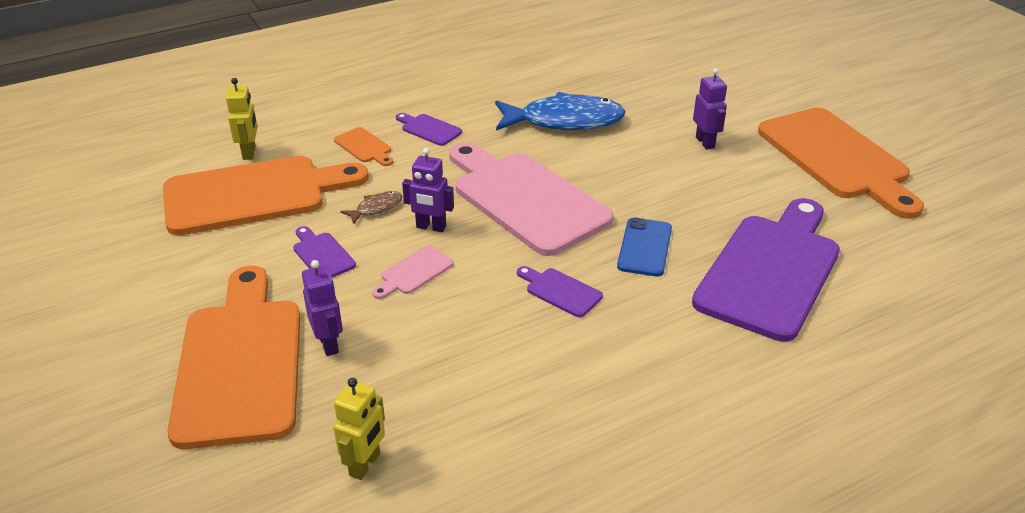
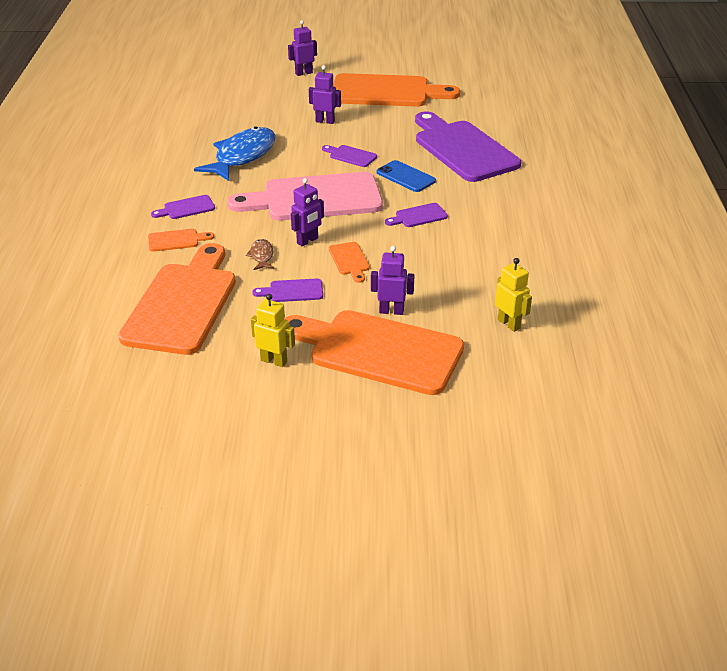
camera: 60 degrees left, 0 degrees up
(249, 153) = (119, 293): yellow robot -> yellow robot (274, 361)
(414, 272) = (350, 260): pink cutting board -> orange cutting board
(647, 189) = (351, 156): none -> purple cutting board
(797, 88) = (303, 73): none -> purple robot

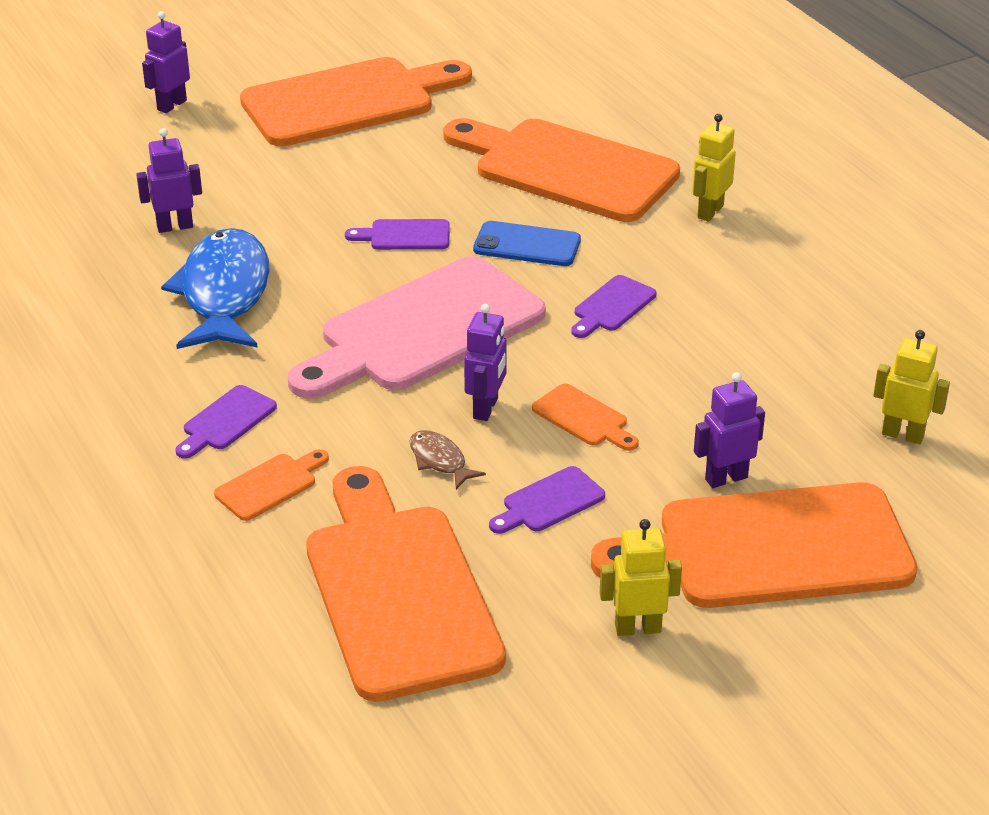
camera: 30 degrees left, 0 degrees up
(325, 121) = (299, 185): purple robot -> purple robot (175, 226)
(462, 149) = (566, 169): purple cutting board -> orange cutting board
(517, 189) = (710, 212): none -> yellow robot

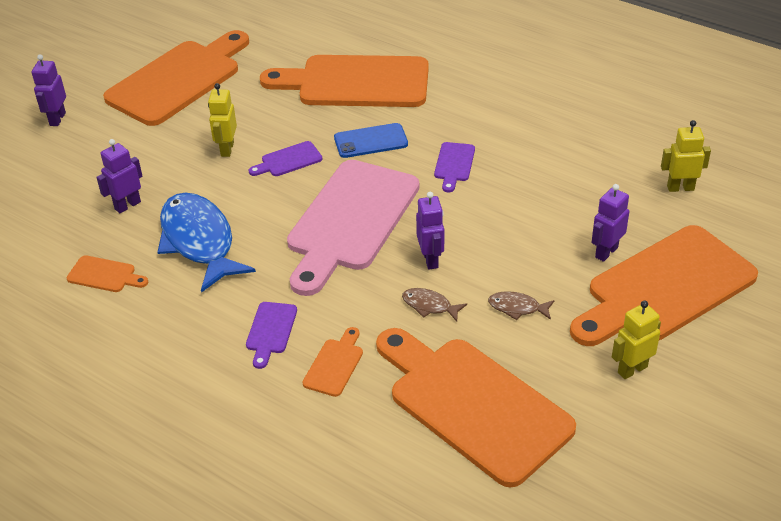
camera: 25 degrees left, 5 degrees up
(549, 502) = (517, 308): purple cutting board -> brown fish
(583, 418) = (494, 244): orange cutting board -> orange cutting board (104, 275)
(710, 212) = (463, 83): yellow robot -> yellow robot (227, 149)

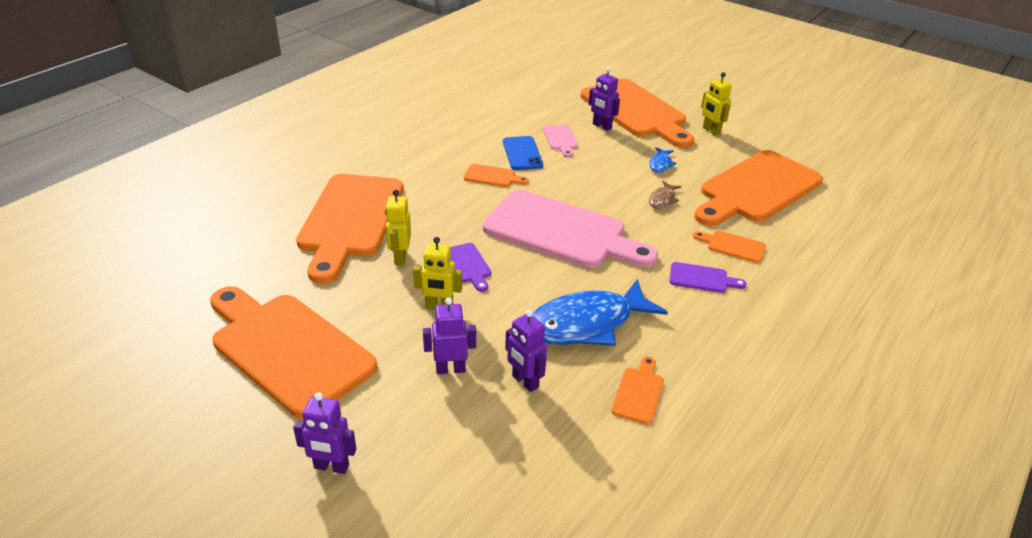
camera: 90 degrees left, 5 degrees down
(371, 141) = (449, 216): blue phone -> blue phone (522, 153)
(430, 260) = (611, 195): purple robot -> purple robot (450, 369)
(454, 164) = (492, 176): purple cutting board -> orange cutting board
(517, 308) = (660, 164): brown fish -> blue fish
(557, 214) = (560, 139): none -> pink cutting board
(680, 188) = (536, 93): yellow robot -> yellow robot (400, 257)

